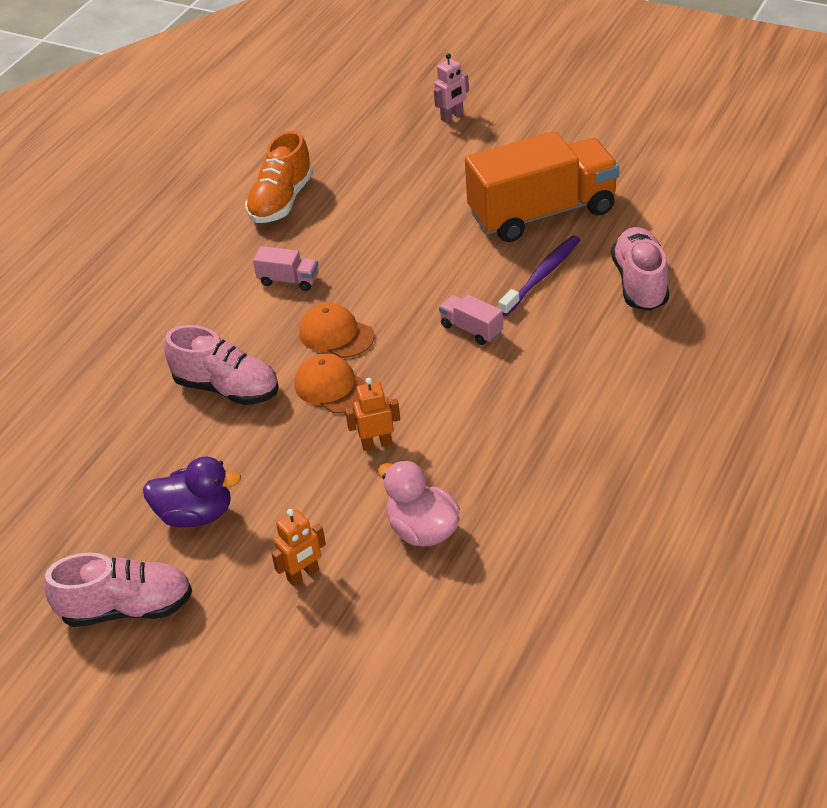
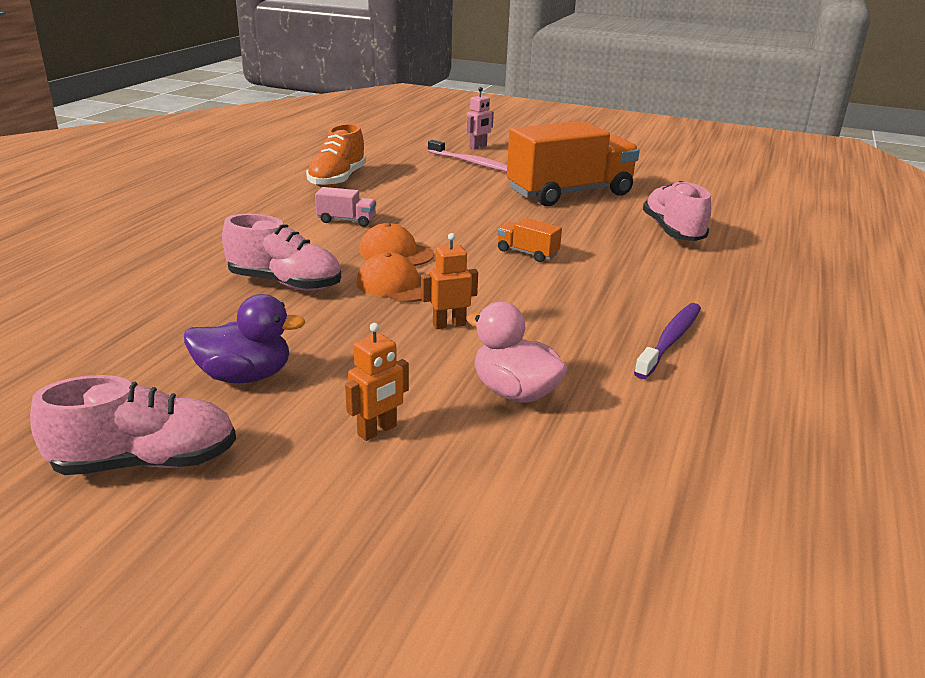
camera: 10 degrees left, 15 degrees down
(438, 153) = (471, 162): none -> pink toothbrush
(471, 329) = (527, 253): pink truck -> orange truck
(542, 276) = (582, 225): purple toothbrush -> purple toothbrush (670, 340)

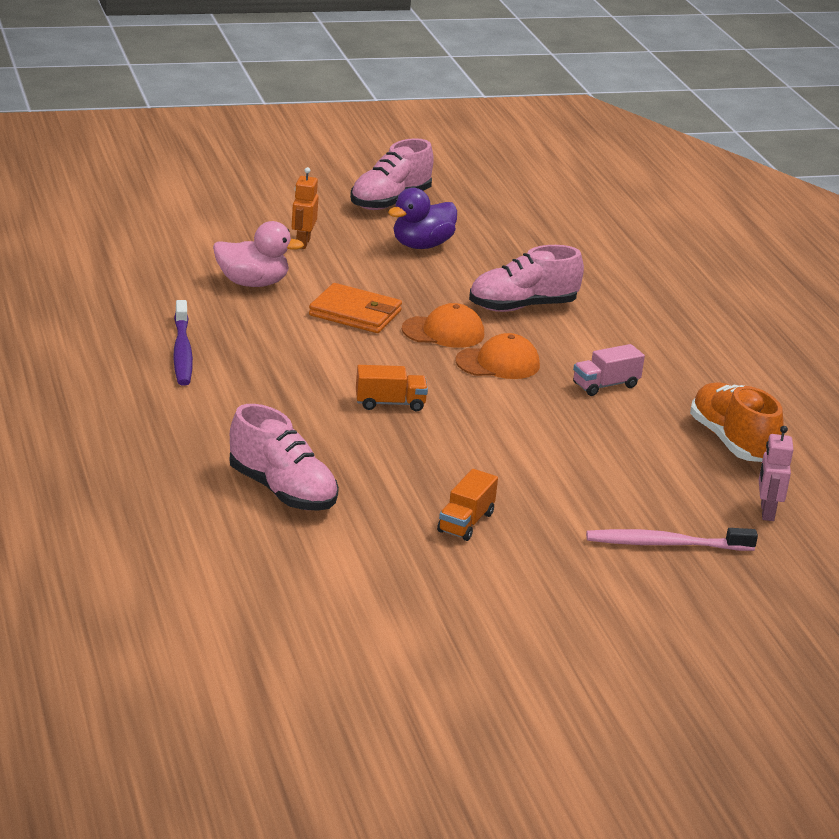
camera: 140 degrees right, 0 degrees up
(449, 324) = (355, 313): orange robot -> orange wallet
(478, 147) = (721, 593): pink robot -> pink robot (766, 512)
(569, 193) = (466, 522): orange truck -> orange truck, size x0.41

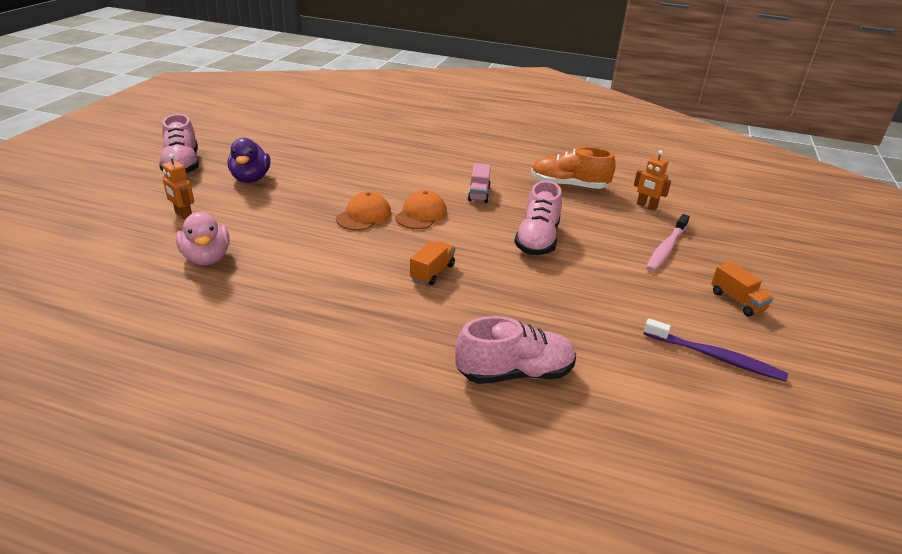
camera: 55 degrees left, 5 degrees up
(182, 351) = (261, 334): purple toothbrush -> purple toothbrush (714, 357)
(252, 283) = (207, 258): pink duck -> pink duck turned 120 degrees clockwise
(355, 313) = (302, 236): orange wallet -> none
(466, 522) = (606, 307): orange truck -> orange truck (737, 301)
(522, 307) = (365, 180): pink shoe -> pink shoe (537, 240)
(766, 512) = (646, 206): pink robot -> orange robot

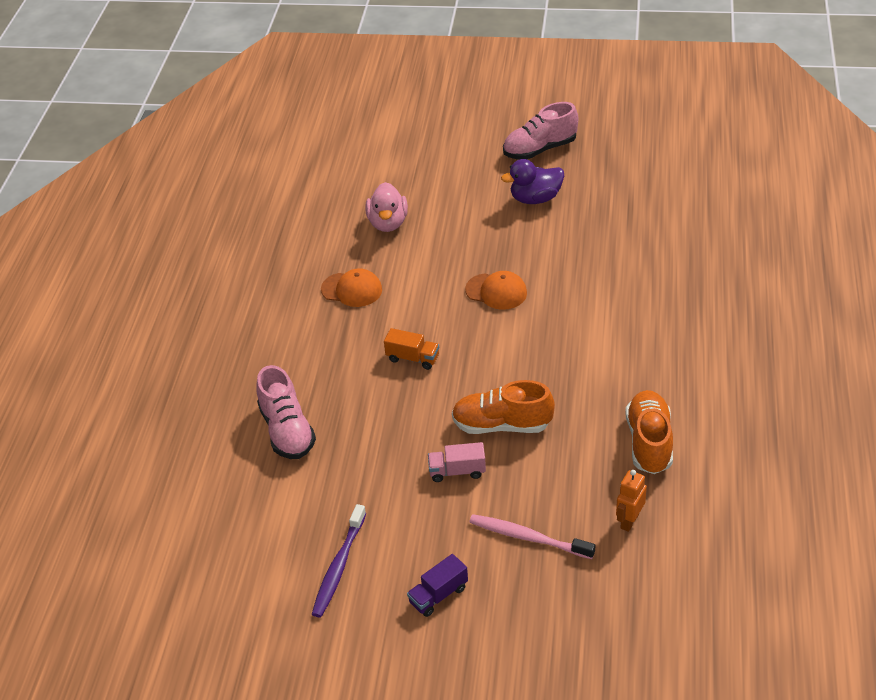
camera: 85 degrees right, 10 degrees up
(183, 215) = (448, 186): orange robot -> none
(207, 258) = (388, 223): pink duck -> pink duck turned 60 degrees counterclockwise
(421, 214) = (517, 330): orange cap -> orange cap (352, 290)
(479, 194) = (586, 365): pink truck -> pink truck (457, 471)
(537, 240) = (502, 425): pink shoe -> orange shoe
(737, 301) = (438, 595): orange truck -> purple truck

